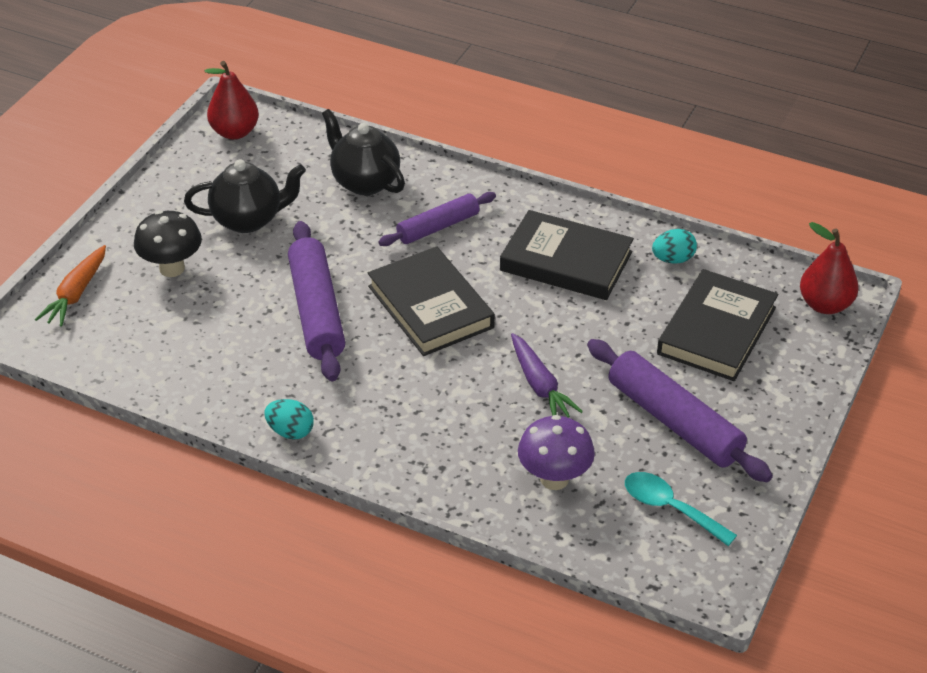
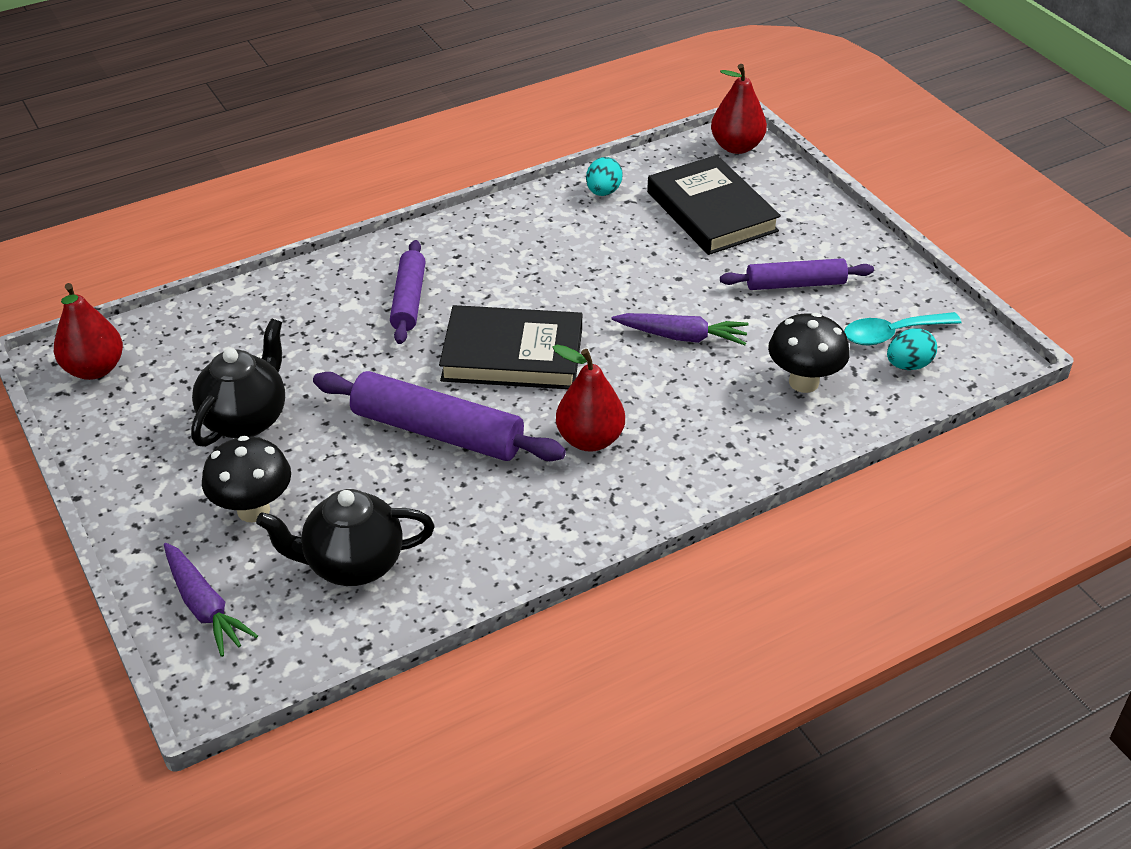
camera: 55 degrees left, 0 degrees up
(76, 293) = (204, 607): orange carrot -> purple carrot
(290, 431) = (589, 526): turquoise egg -> turquoise egg (908, 365)
(364, 182) = (288, 316): black teapot -> black teapot (352, 564)
(378, 390) = (589, 439): none -> red pear
(554, 479) = (803, 382): purple mushroom -> black mushroom
(566, 261) = (541, 248): black book -> none
(674, 421) = (795, 284): purple rolling pin -> purple rolling pin, size x0.63

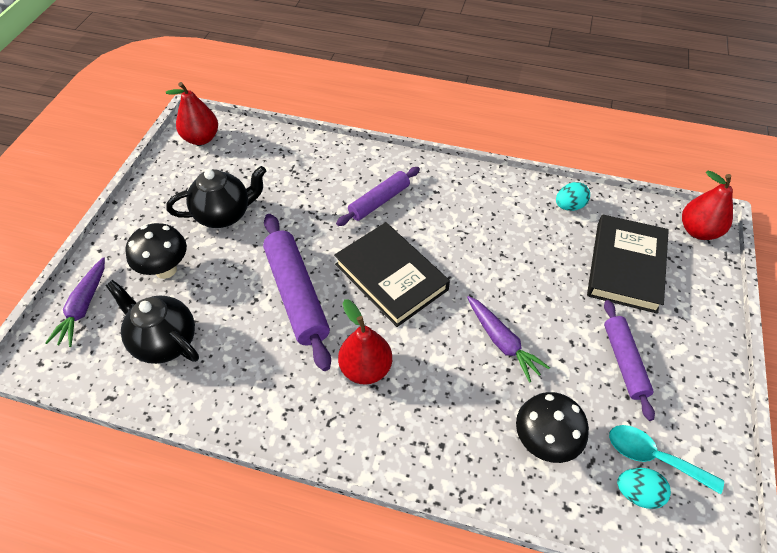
camera: 45 degrees right, 10 degrees up
(795, 284) = (624, 362): purple rolling pin -> purple rolling pin turned 45 degrees clockwise

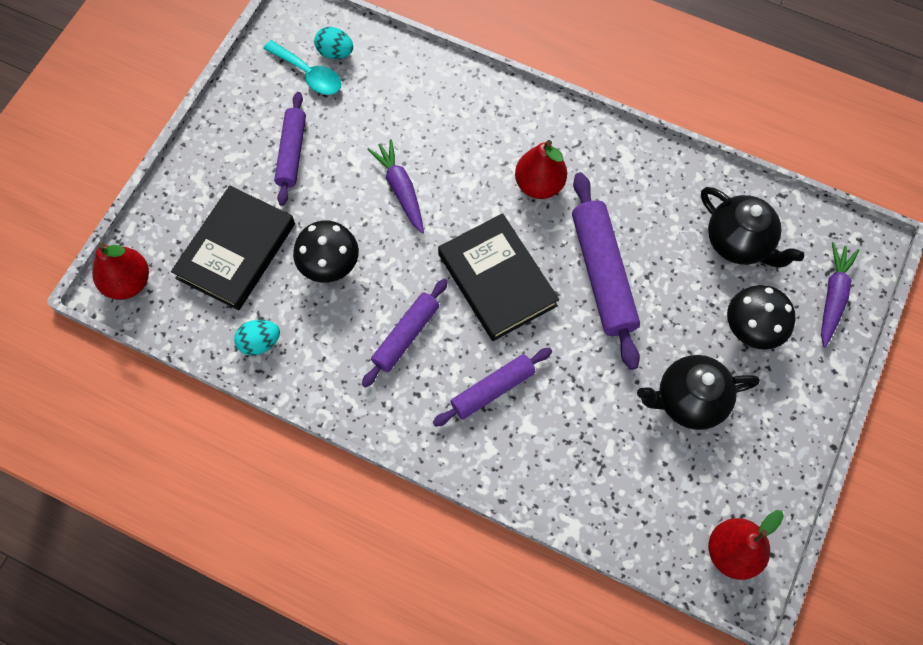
camera: 170 degrees left, 15 degrees up
(457, 226) = (406, 335): none -> purple rolling pin
(544, 441) = (395, 99): black mushroom -> black mushroom (330, 267)

